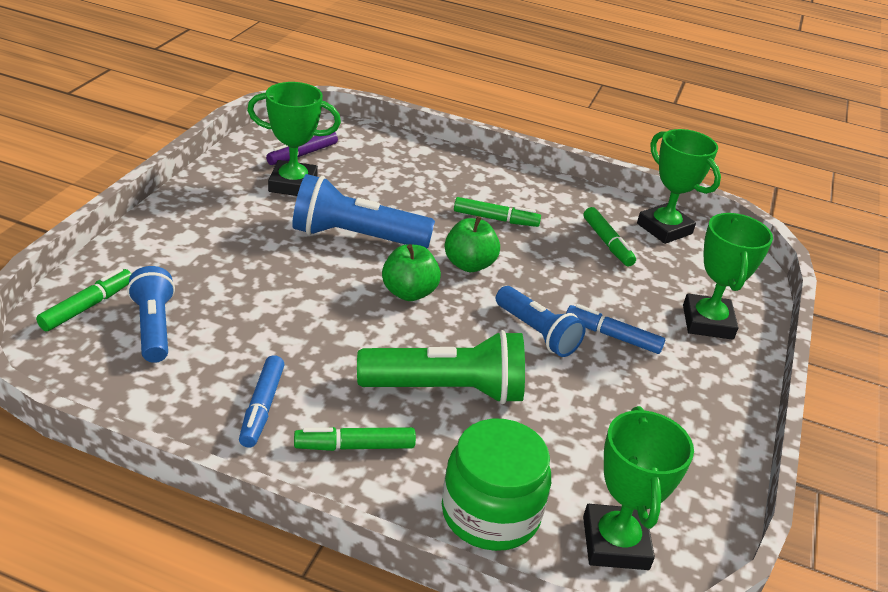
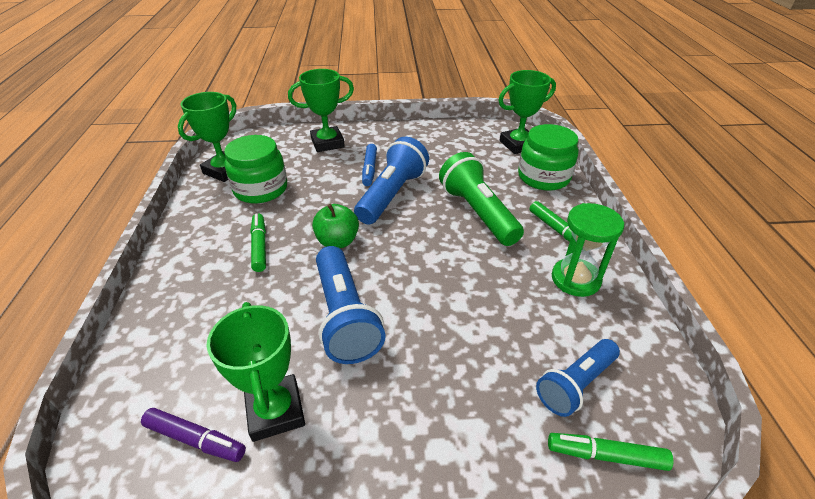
camera: 110 degrees left, 5 degrees up
(262, 407) = (575, 279): blue marker -> green hourglass
(409, 292) = (398, 259): green apple -> none
(537, 333) = (392, 195): blue flashlight -> blue flashlight, size x1.52
(607, 243) = (260, 189): green marker -> green jar

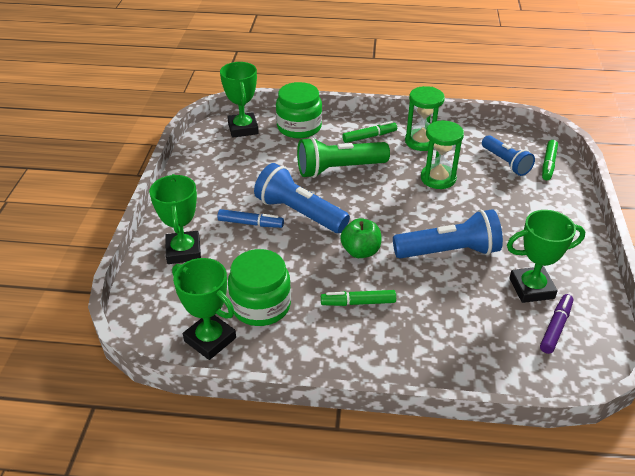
camera: 80 degrees left, 0 degrees up
(496, 300) = (438, 178): none -> green hourglass

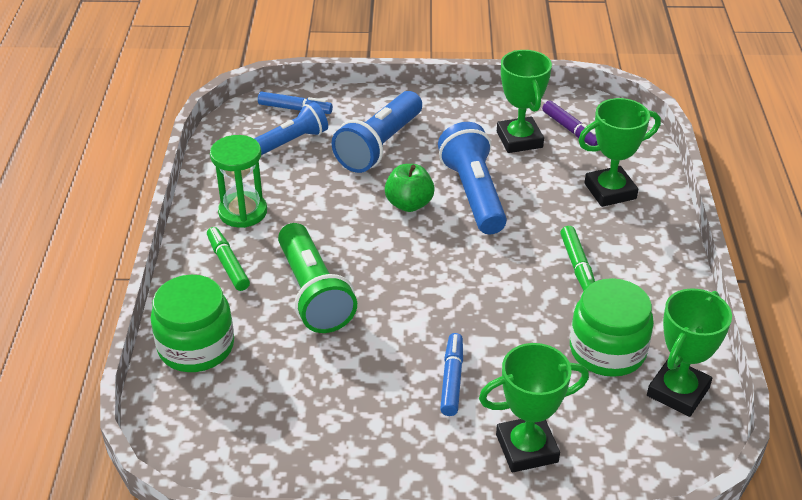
camera: 95 degrees left, 0 degrees up
(243, 128) = (196, 421): green trophy -> green trophy (610, 191)
(299, 213) = (421, 329): blue flashlight -> blue flashlight (379, 146)
(360, 251) = (488, 266): green apple -> green apple (409, 204)
(438, 178) = (330, 198): green hourglass -> none
(548, 164) = (295, 109): green marker -> blue marker
(555, 327) = (571, 130): purple marker -> purple marker turned 150 degrees counterclockwise

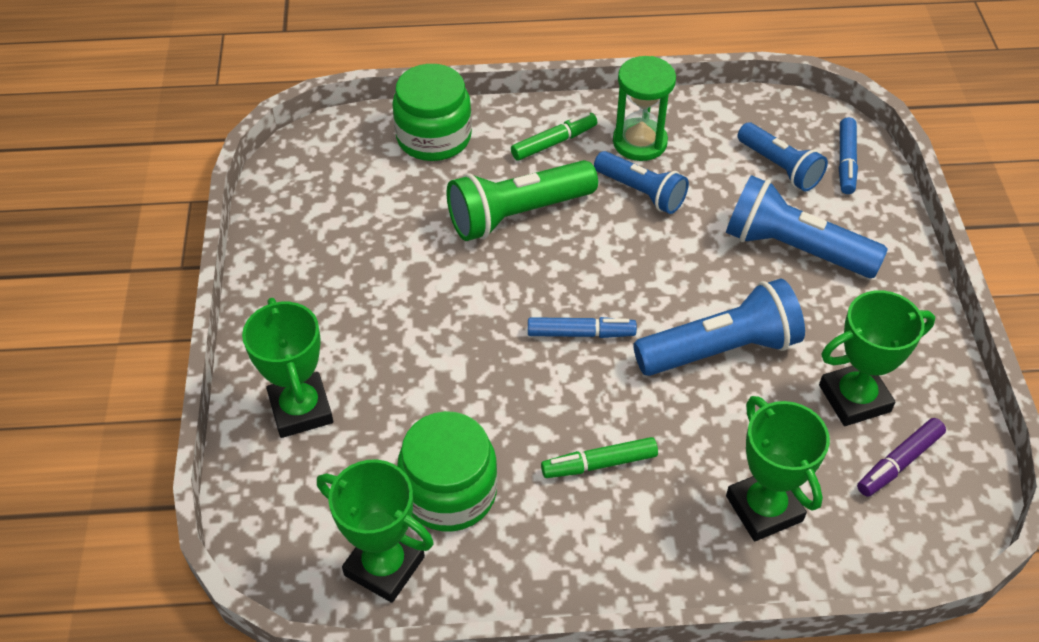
camera: 85 degrees right, 10 degrees up
(303, 217) = (641, 192): none -> blue flashlight
(409, 204) = (685, 285): green apple -> none
(452, 379) = (397, 340): blue marker -> blue marker (580, 333)

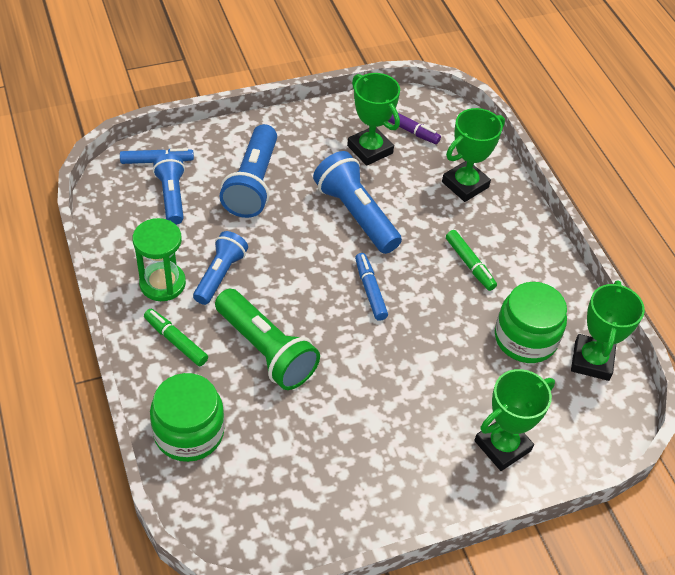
camera: 110 degrees left, 0 degrees up
(779, 167) = (172, 196): blue flashlight -> blue flashlight turned 45 degrees counterclockwise

